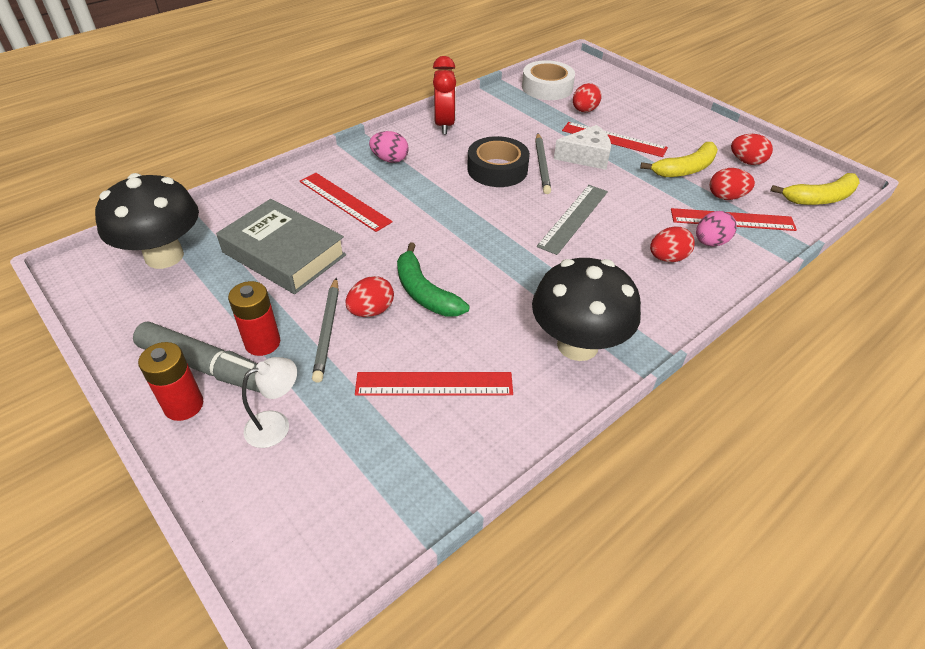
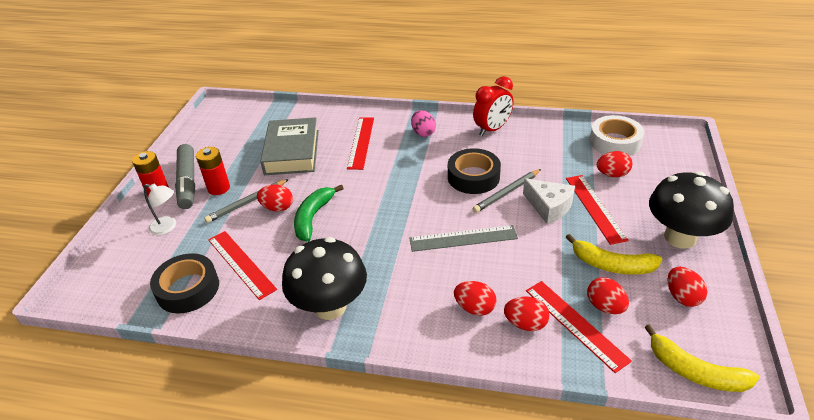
camera: 55 degrees right, 5 degrees down
(164, 256) = (251, 121): black mushroom -> black mushroom (680, 237)
(425, 452) = (188, 289): none -> black tape
(710, 242) = (525, 324): pink egg -> red egg

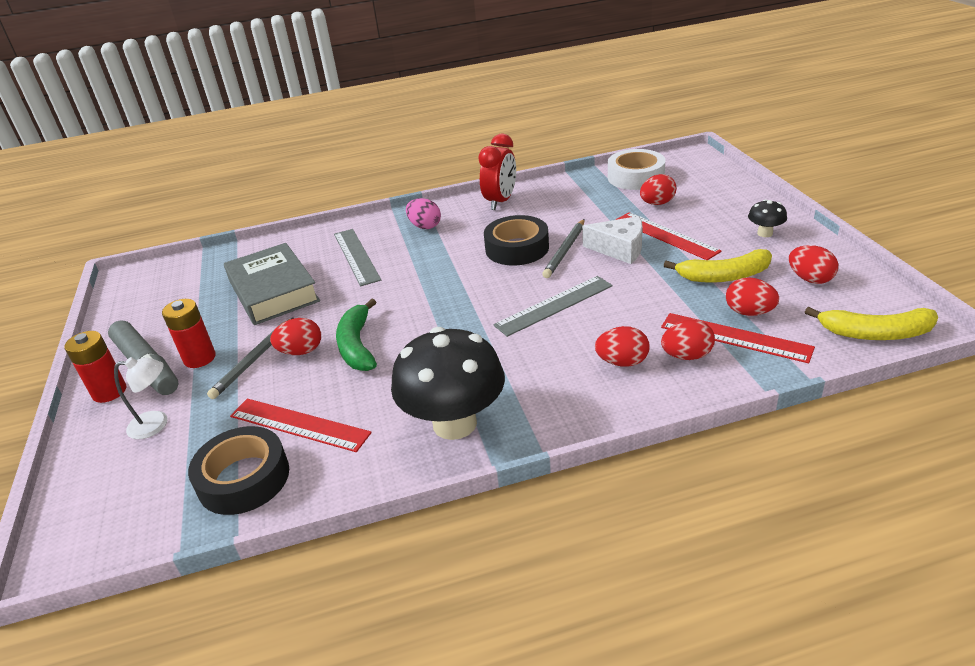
camera: 25 degrees left, 5 degrees down
(361, 142) = (356, 256): red ruler -> grey ruler
(680, 237) = (764, 233): black mushroom -> black mushroom, size x0.44

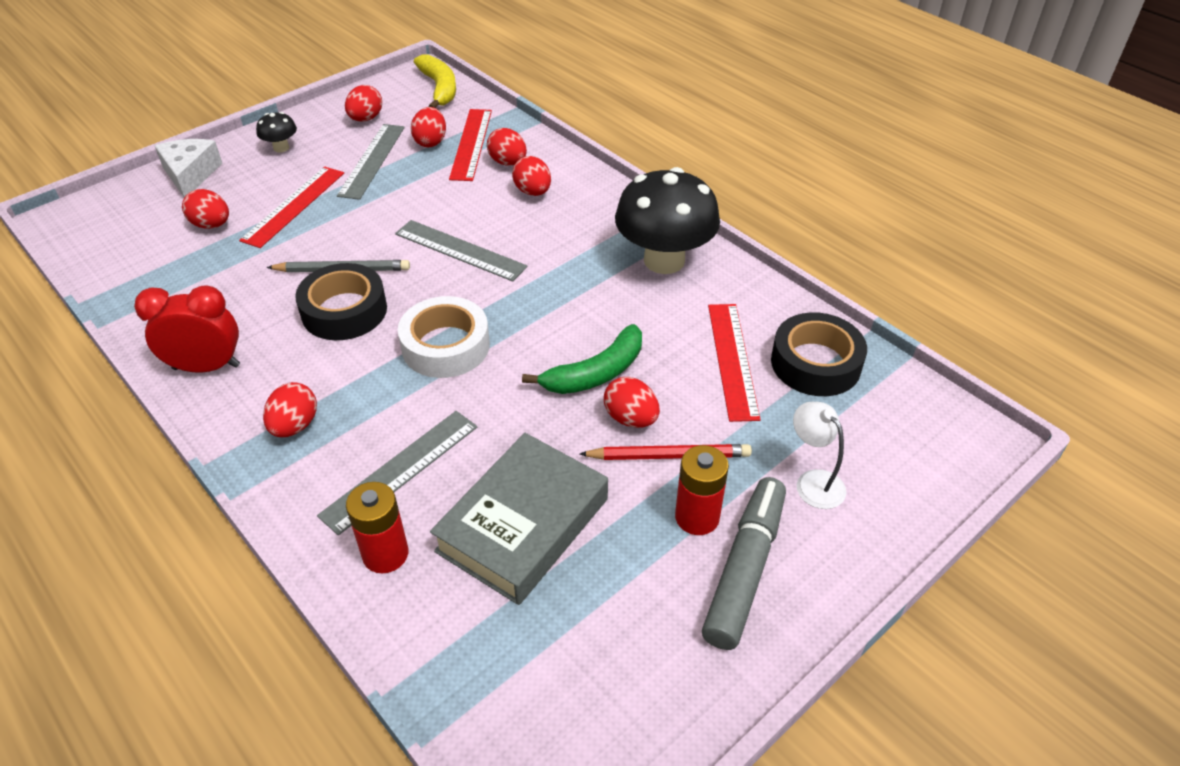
camera: 120 degrees left, 10 degrees up
(109, 392) = (808, 577): red battery -> red battery (385, 554)
(254, 360) = (669, 456): grey pencil -> red pencil
(425, 226) = (295, 426): pink egg -> red egg
(619, 249) = (330, 231): white cheese -> white cheese (190, 175)
(635, 177) = (128, 256): white tape -> white tape (445, 346)
(724, 276) = (372, 160): yellow banana -> grey ruler

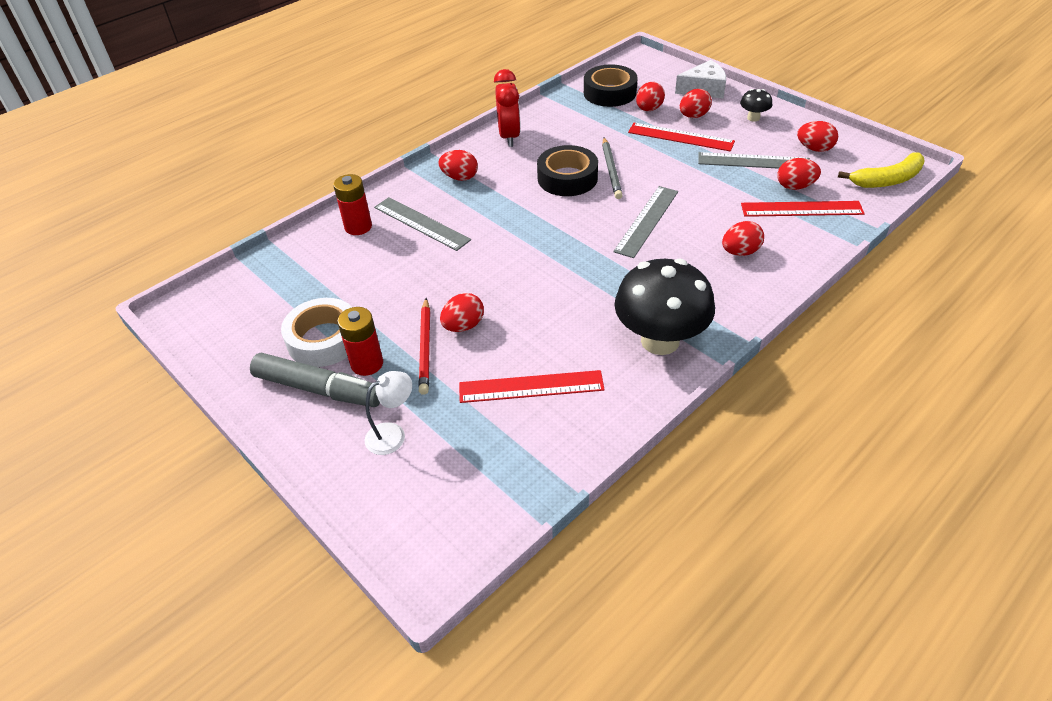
camera: 90 degrees right, 0 degrees up
(445, 346) = (535, 227): white tape -> white tape (324, 339)
(508, 162) = (781, 233): red egg -> red egg (693, 116)
(523, 525) = (372, 279): grey book -> none
(595, 373) = (511, 304): green banana -> none
(815, 363) = (530, 446): black tape -> black tape (609, 93)

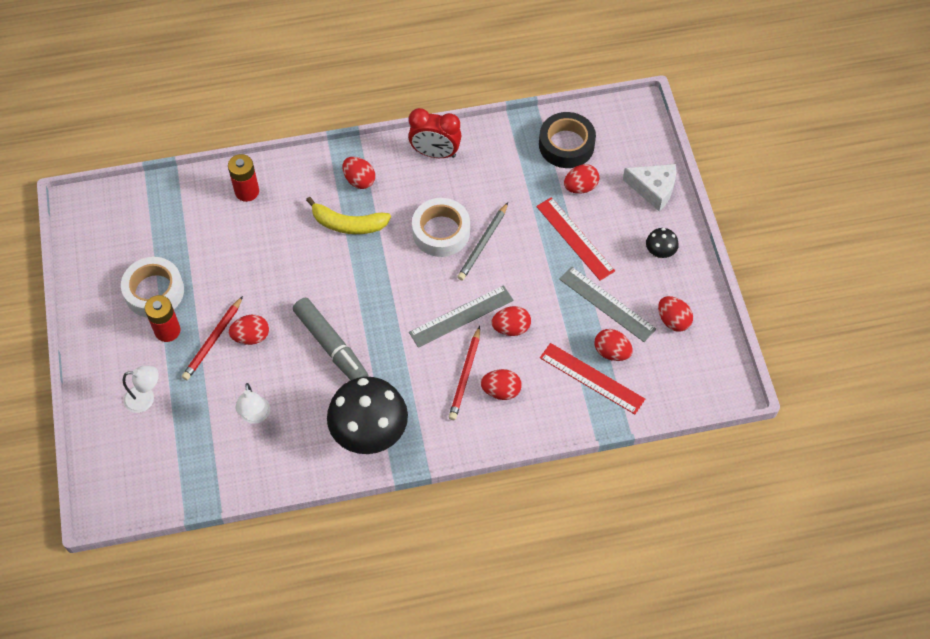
camera: 30 degrees right, 15 degrees up
(318, 389) = (125, 333): grey marker -> grey marker (331, 345)
(421, 223) = (294, 215): grey ruler -> none
(509, 137) = (435, 153): red clock -> red clock turned 75 degrees clockwise
(531, 386) = (255, 416): red ruler -> white lamp
(567, 178) = (441, 232): black tape -> white tape
(693, 116) = (610, 219): red egg -> red egg (511, 328)
(697, 257) = (465, 376): none -> red pencil
(887, 180) = (695, 391): yellow banana -> yellow banana (348, 224)

